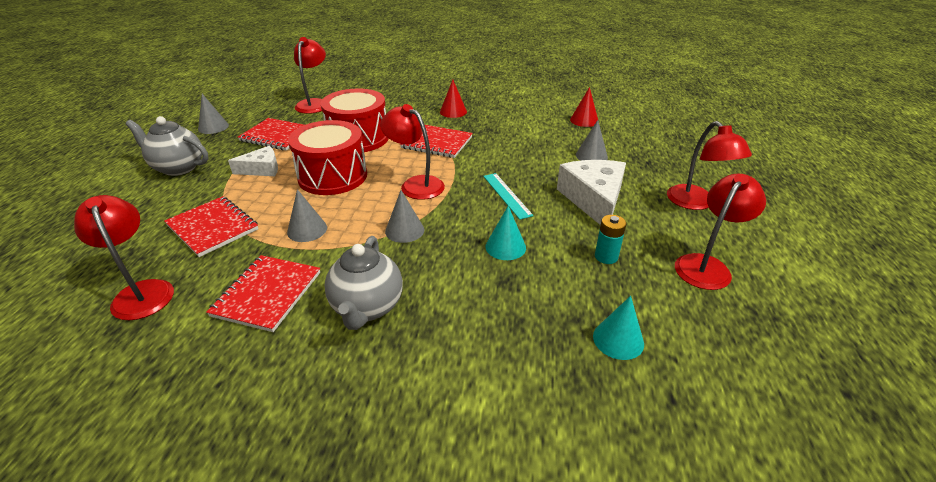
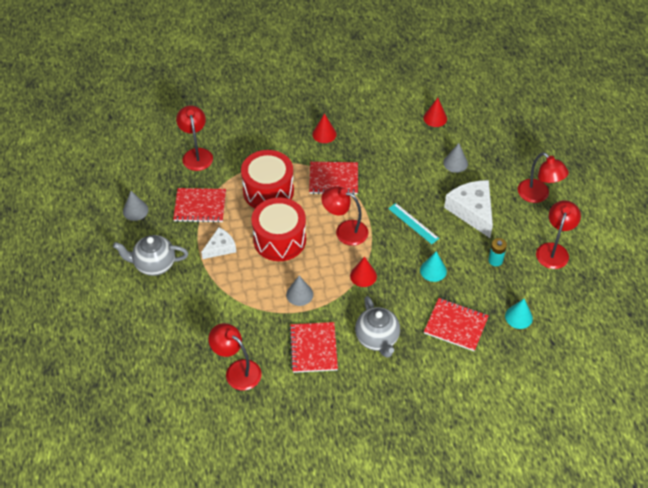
camera: 20 degrees left, 15 degrees up
(212, 227) = (235, 311): red notebook -> red notebook (456, 325)
(404, 230) = (363, 276): grey cone -> red cone

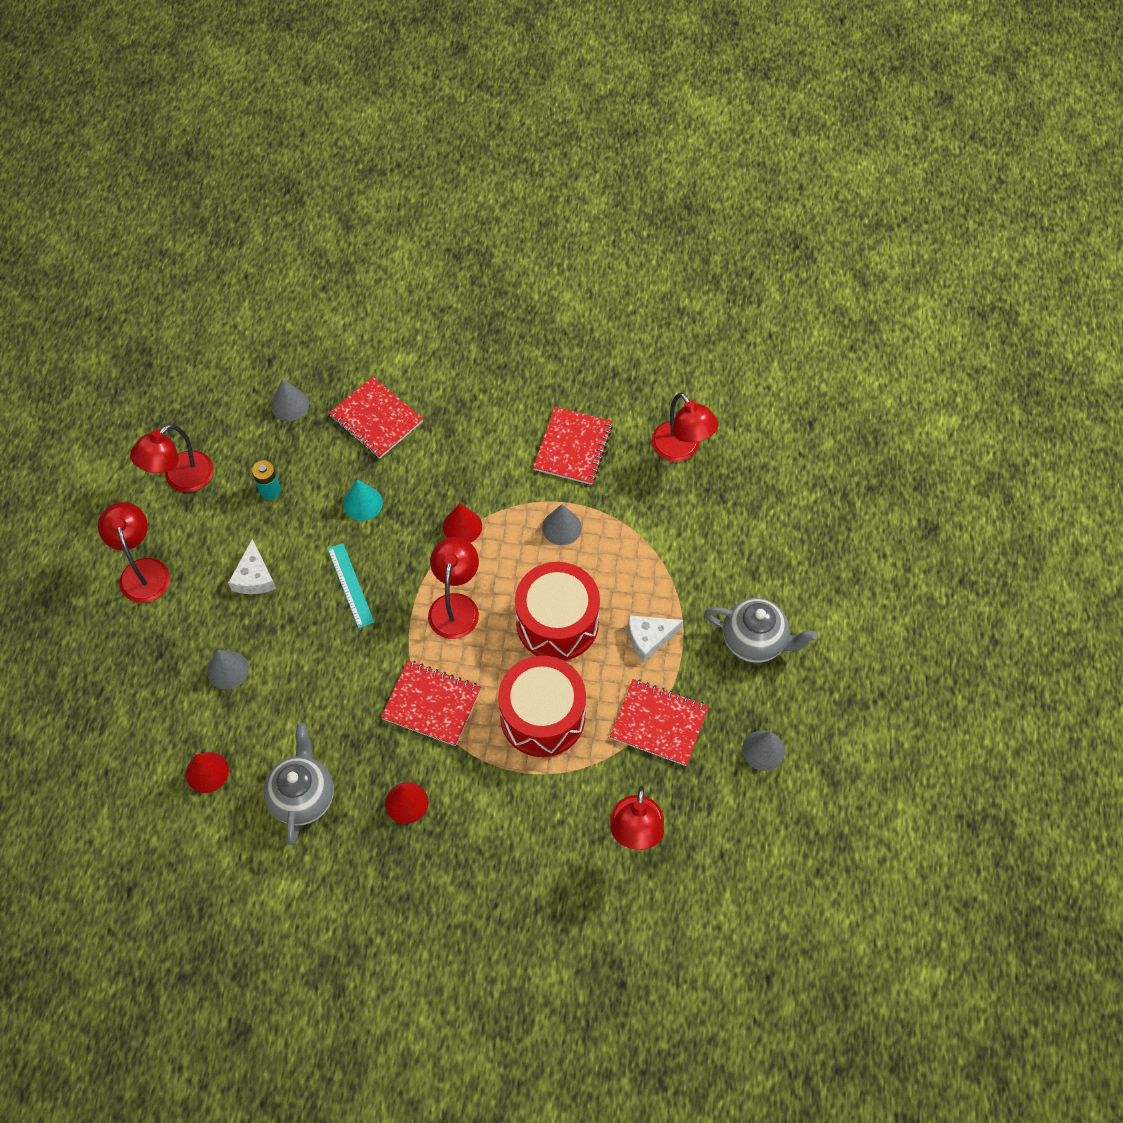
camera: 160 degrees left, 10 degrees up
(345, 231) = (455, 606): red lamp -> red lamp turned 120 degrees counterclockwise
(377, 339) = (486, 433): grey teapot -> grey teapot (303, 797)
(472, 211) = (254, 577): white cheese -> white cheese, size x0.58
(518, 317) = (290, 404): turquoise cone -> grey cone

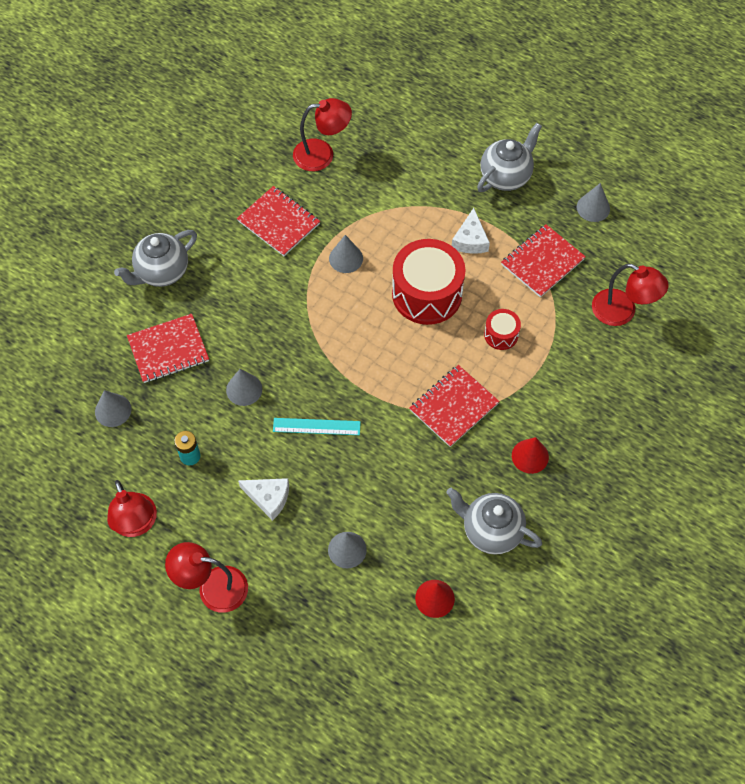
camera: 65 degrees left, 0 degrees up
(363, 503) = (244, 389): turquoise cone -> grey cone
(455, 606) = (376, 357): red lamp -> none
(460, 373) = (162, 272): none -> grey teapot
(462, 526) = (307, 325): red cone -> none
(542, 716) = (501, 335): red drum -> red drum, size x0.48

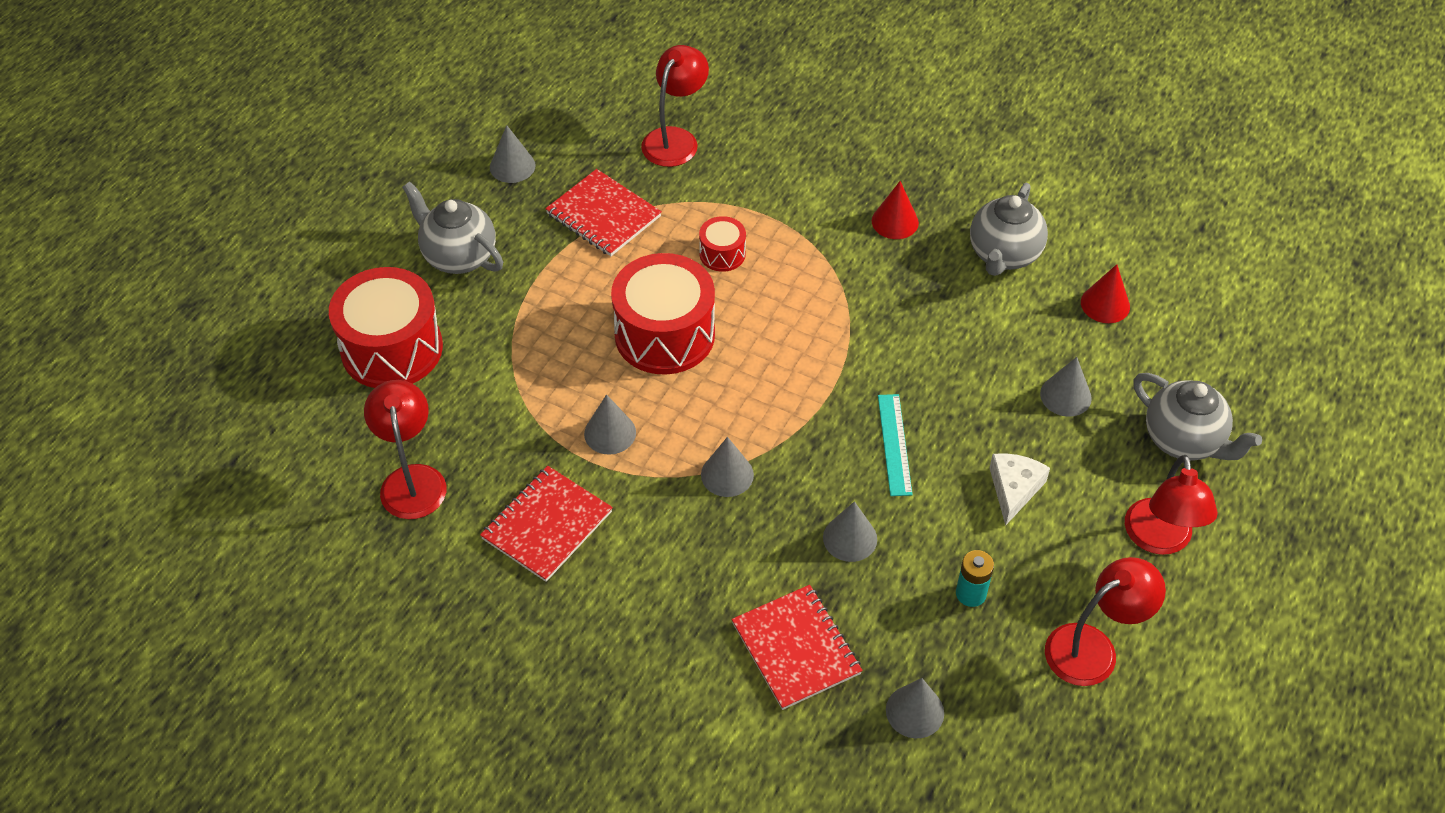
camera: 95 degrees left, 10 degrees down
(162, 272) = (652, 680): grey teapot -> grey teapot (1183, 441)
(304, 322) = (727, 474): none -> grey cone
(427, 142) = (392, 349): none -> red drum
(454, 407) = (838, 297): red notebook -> none
(470, 240) = (570, 291): white cheese -> none

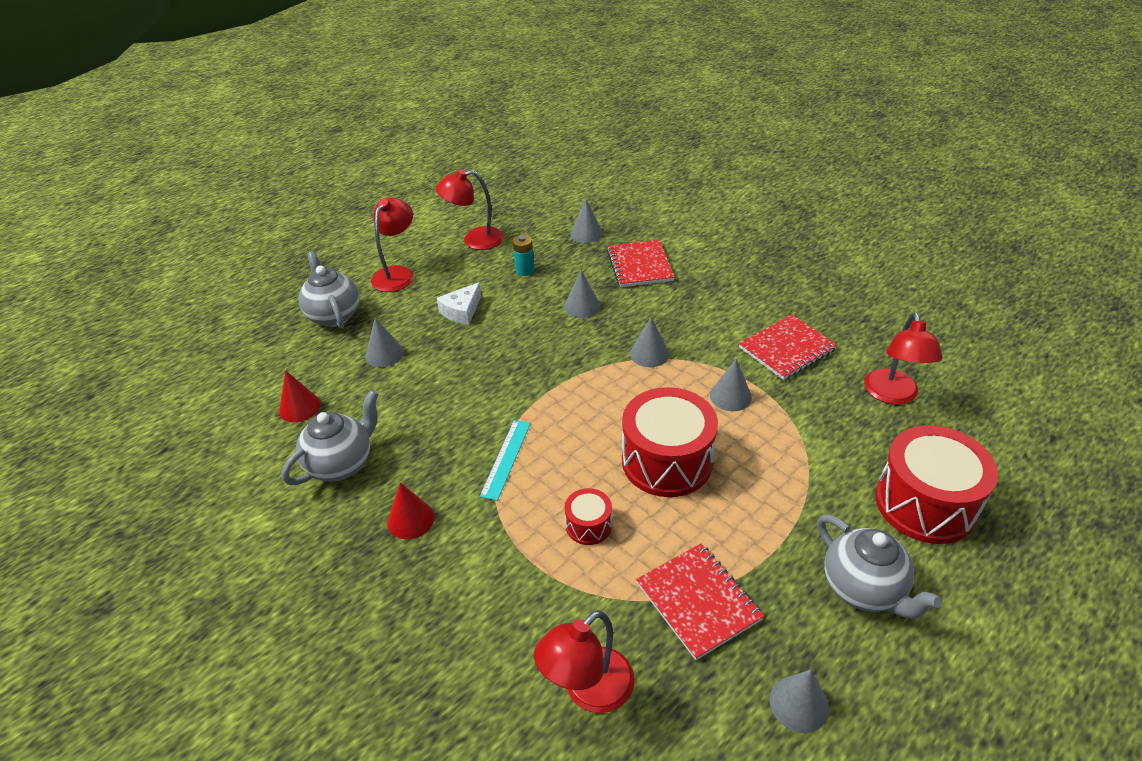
camera: 160 degrees left, 10 degrees down
(894, 444) = (522, 349): turquoise ruler -> turquoise ruler (506, 459)

